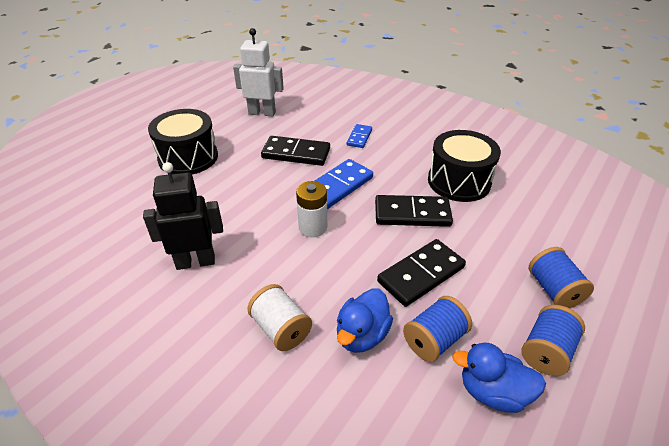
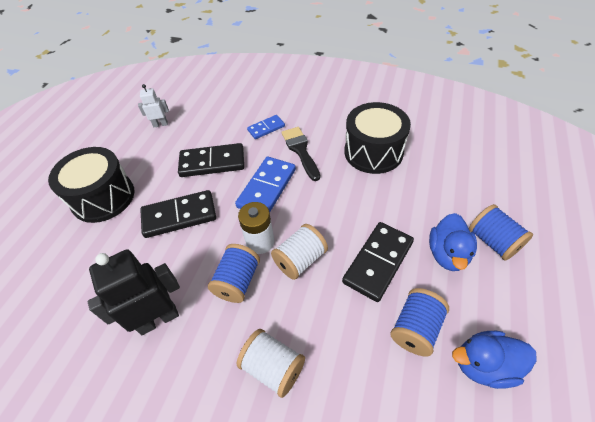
camera: 15 degrees left, 10 degrees up
(262, 113) = (160, 124): white robot -> white robot, size x0.54
(344, 252) = (300, 260): none -> white spool
(359, 137) = (266, 128): blue domino -> blue domino turned 60 degrees clockwise
(362, 335) = (350, 346): blue duck -> blue duck (447, 254)
(385, 163) = (300, 150): none -> black brush
(412, 214) = (346, 199): black domino -> black domino (179, 216)
(546, 351) = (511, 306): blue spool -> blue spool (238, 281)

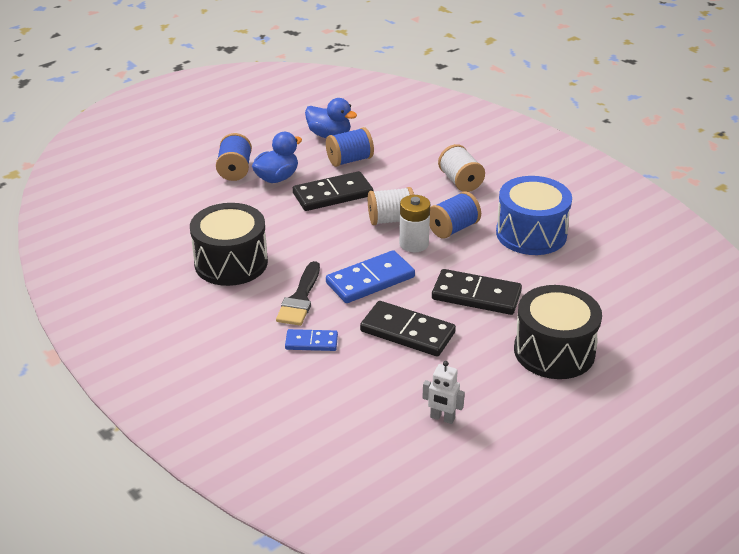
camera: 150 degrees left, 15 degrees down
(158, 319) = (531, 234): black robot -> blue drum

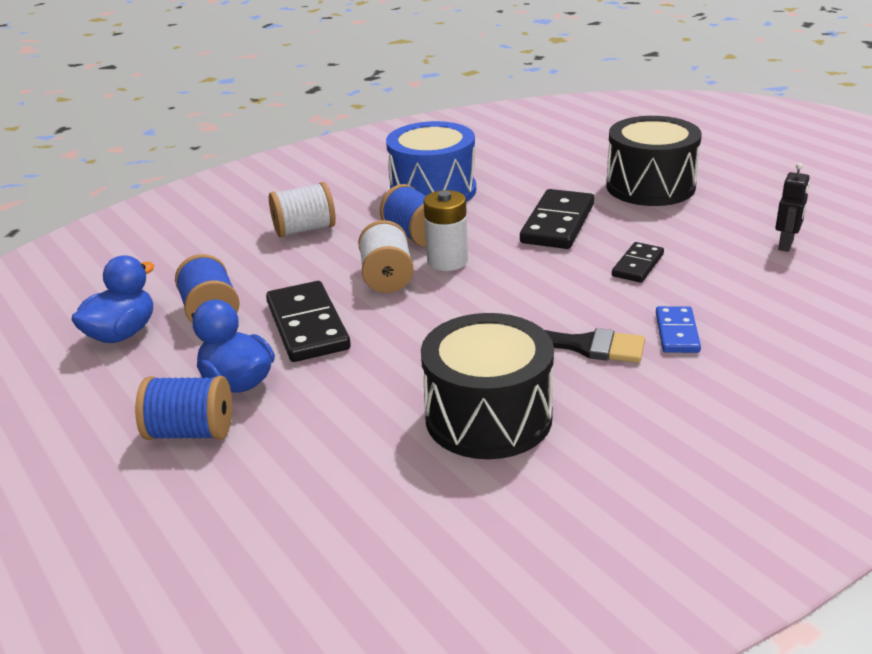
camera: 85 degrees left, 5 degrees down
(370, 280) = (531, 291): blue domino -> none
(407, 332) = (638, 265): black domino -> black domino, size x0.58
(442, 418) = (786, 245): white robot -> black robot

